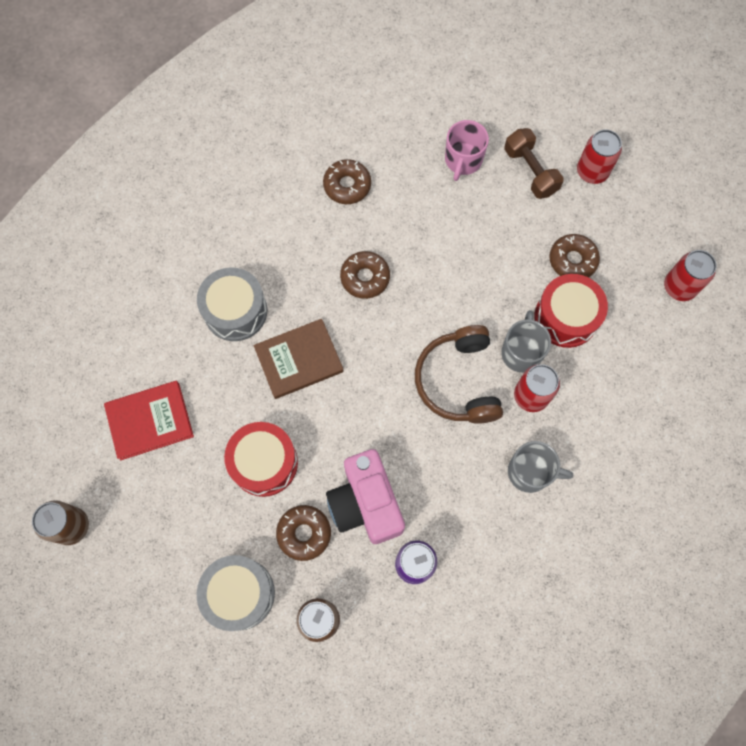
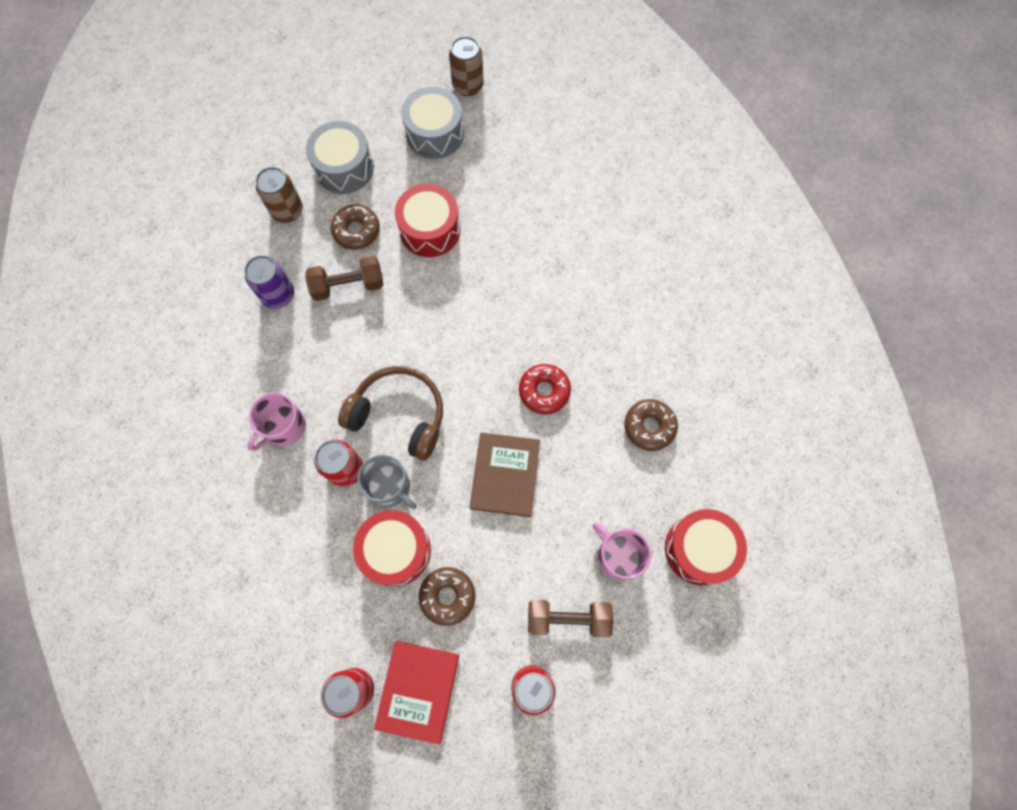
camera: 120 degrees right, 0 degrees up
(150, 421) = (517, 167): red book -> red book (418, 690)
(235, 311) = (575, 270): grey drum -> grey drum (434, 134)
(299, 360) = (500, 297): brown book -> brown book (505, 475)
(365, 278) = (544, 391): brown donut -> red donut
(365, 503) = (348, 285): pink camera -> brown dumbbell
(422, 110) = (699, 549): none -> red drum
(530, 472) = (284, 427): grey mug -> pink mug

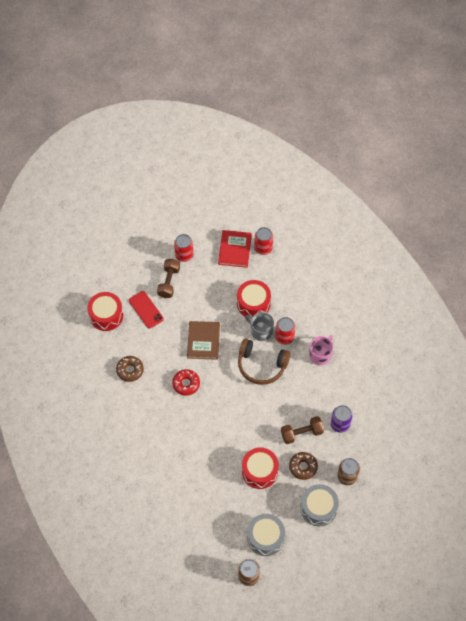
camera: 175 degrees right, 10 degrees down
(447, 596) = (226, 286): brown donut -> none
(568, 618) = (169, 282): brown dumbbell -> brown dumbbell turned 75 degrees counterclockwise
(618, 555) = (146, 310): pink mug -> red phone

